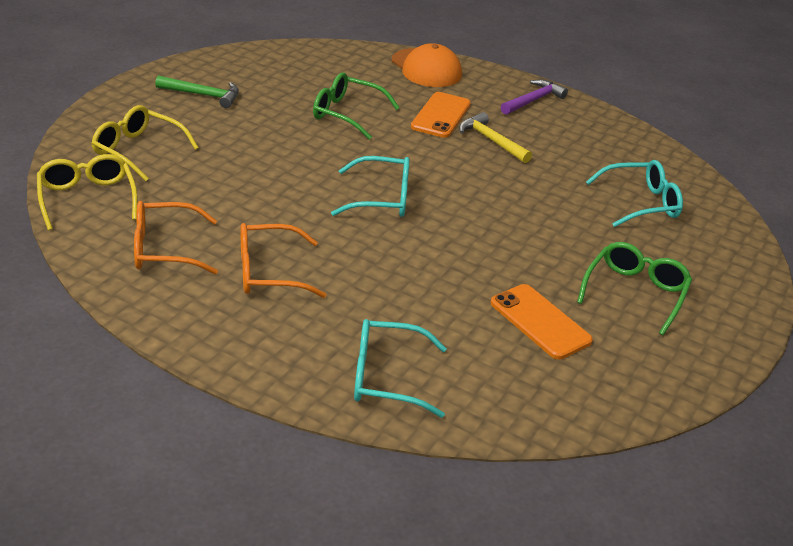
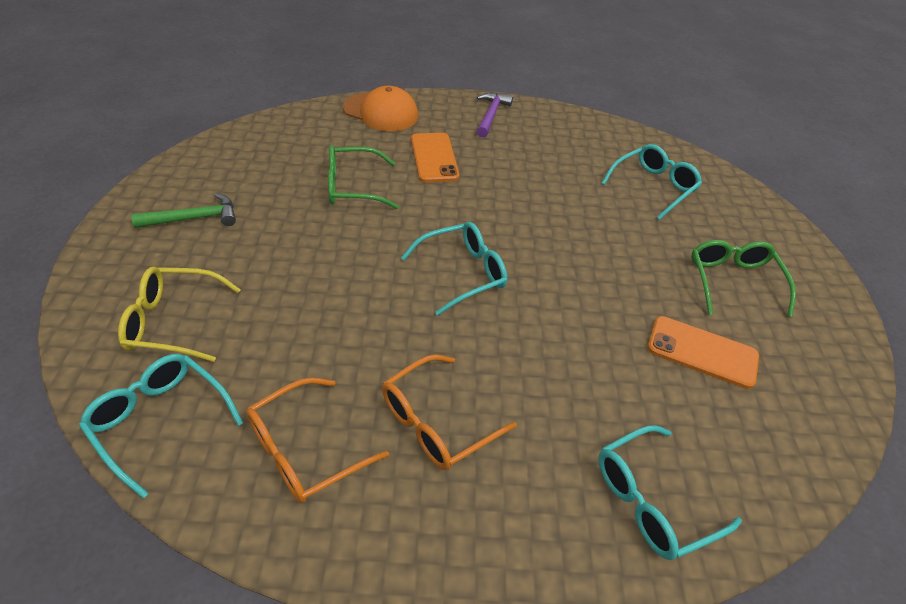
camera: 30 degrees left, 10 degrees up
(87, 198) = (160, 421): yellow glasses -> turquoise glasses
(491, 140) = (495, 169): yellow hammer -> none

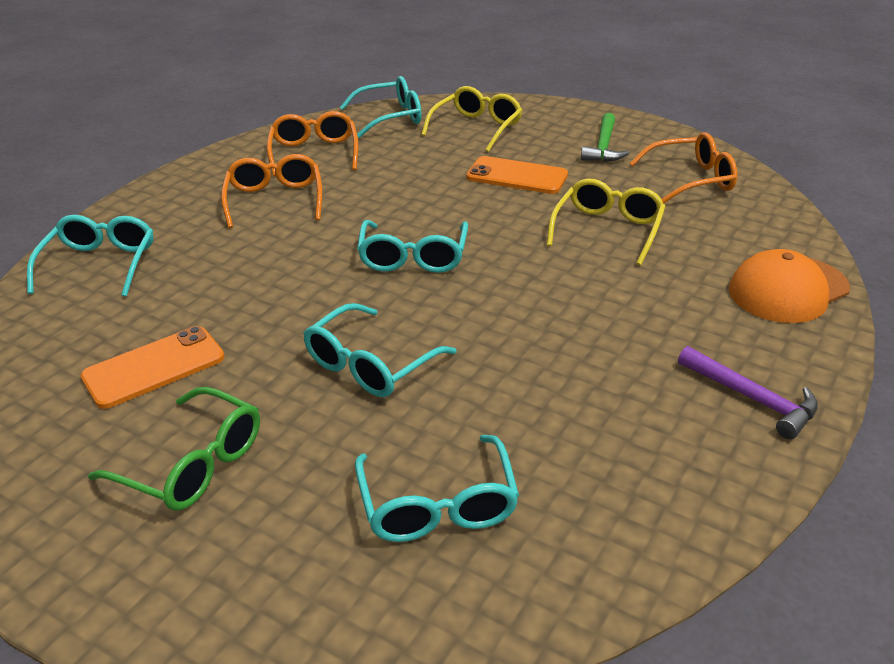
camera: 125 degrees right, 10 degrees down
(245, 162) = (691, 180): none -> orange glasses
(352, 187) = (607, 229): green glasses -> yellow glasses
(434, 158) = (642, 301): orange phone -> orange phone (517, 176)
(593, 246) = (370, 365): none -> turquoise glasses

